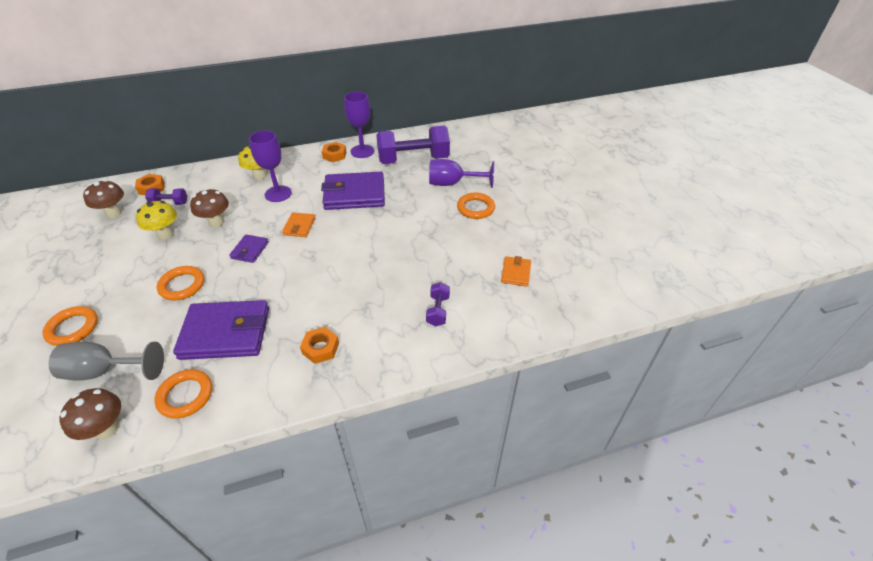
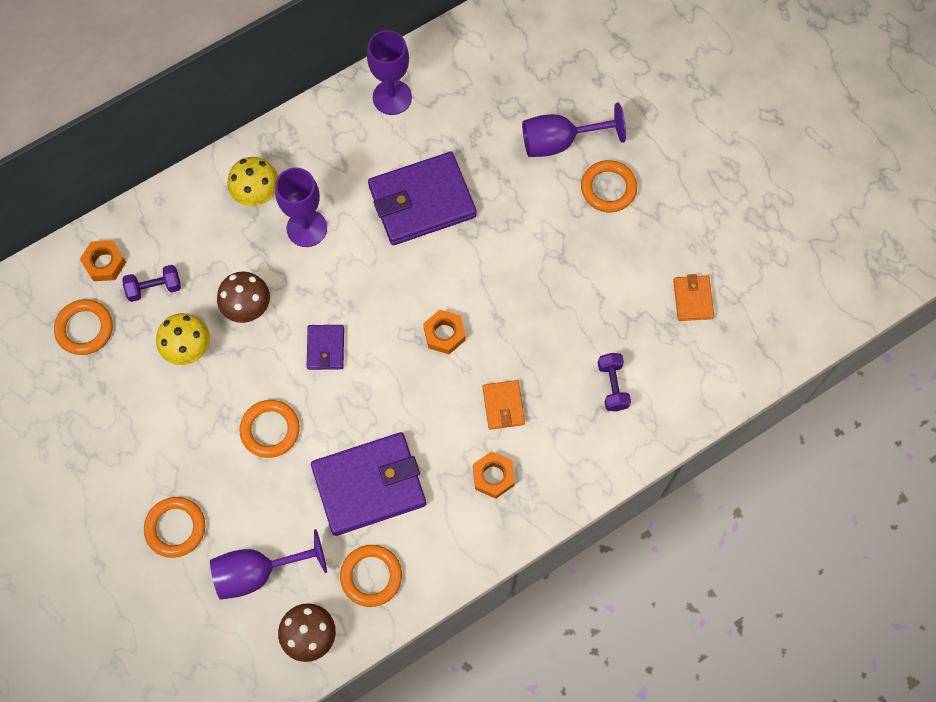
camera: 15 degrees left, 25 degrees up
(105, 371) = (258, 572): grey goblet -> purple goblet
(114, 213) = (84, 329): brown mushroom -> orange ring
(299, 226) = (372, 287): orange wallet -> orange wallet (503, 406)
(334, 155) = (351, 117): orange nut -> orange nut (444, 334)
(413, 160) = (481, 99): purple dumbbell -> none

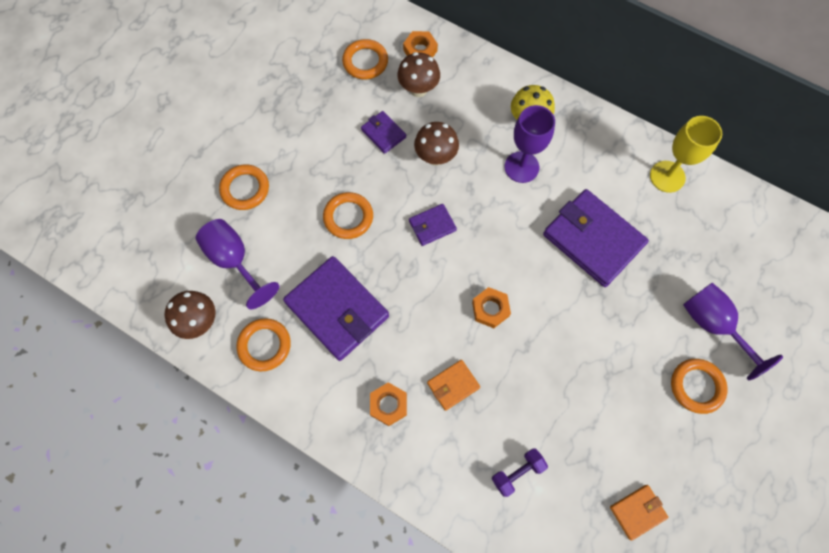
camera: 65 degrees right, 0 degrees up
(154, 288) = (418, 89): purple dumbbell -> brown mushroom
(189, 349) = (383, 133): yellow mushroom -> purple wallet
(392, 97) = (667, 176): purple goblet -> yellow goblet

